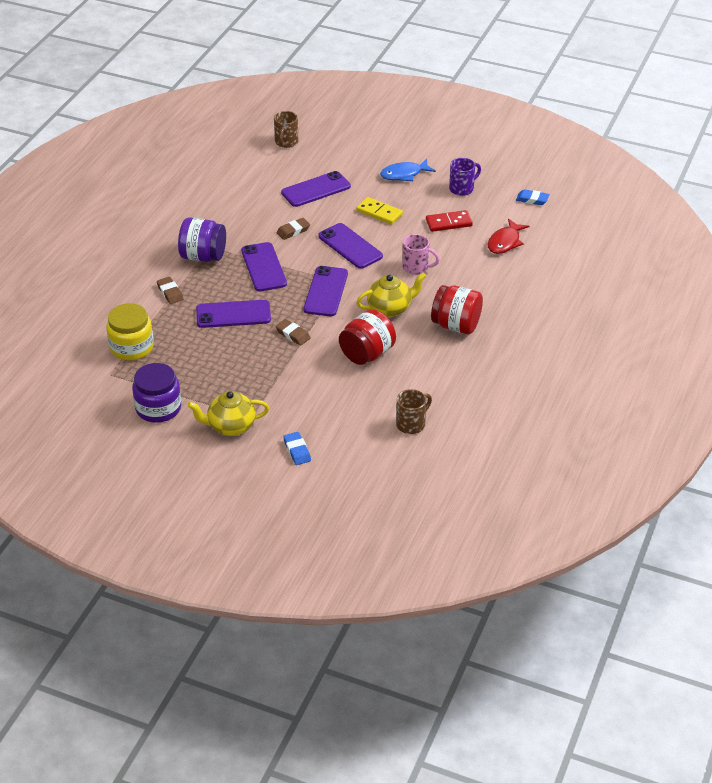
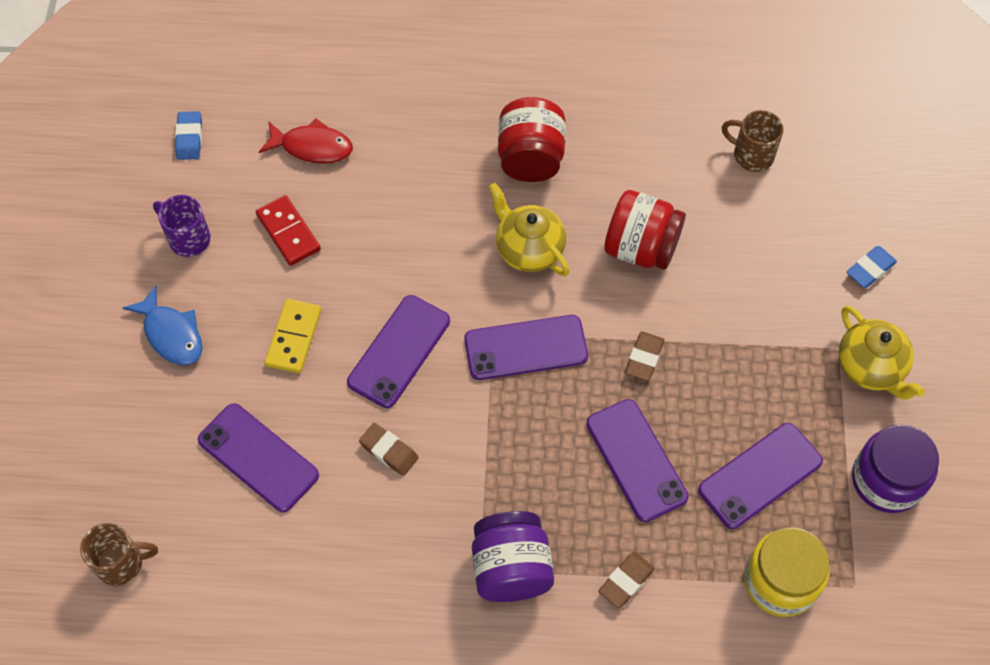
camera: 110 degrees left, 20 degrees up
(263, 267) = (502, 460): purple phone -> purple phone (760, 476)
(416, 267) = (418, 244): pink mug -> none

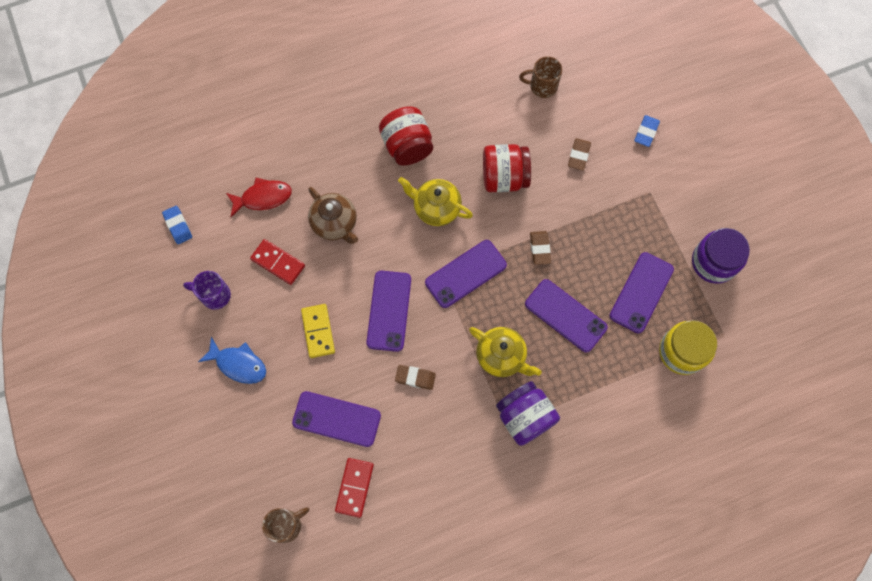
camera: 25 degrees left, 10 degrees up
(234, 556) = (354, 487): none -> red domino
(386, 215) = (335, 224): none -> brown teapot
(626, 581) = (595, 393): brown eraser -> brown eraser (578, 155)
(870, 367) = (674, 196): yellow teapot -> yellow teapot (501, 356)

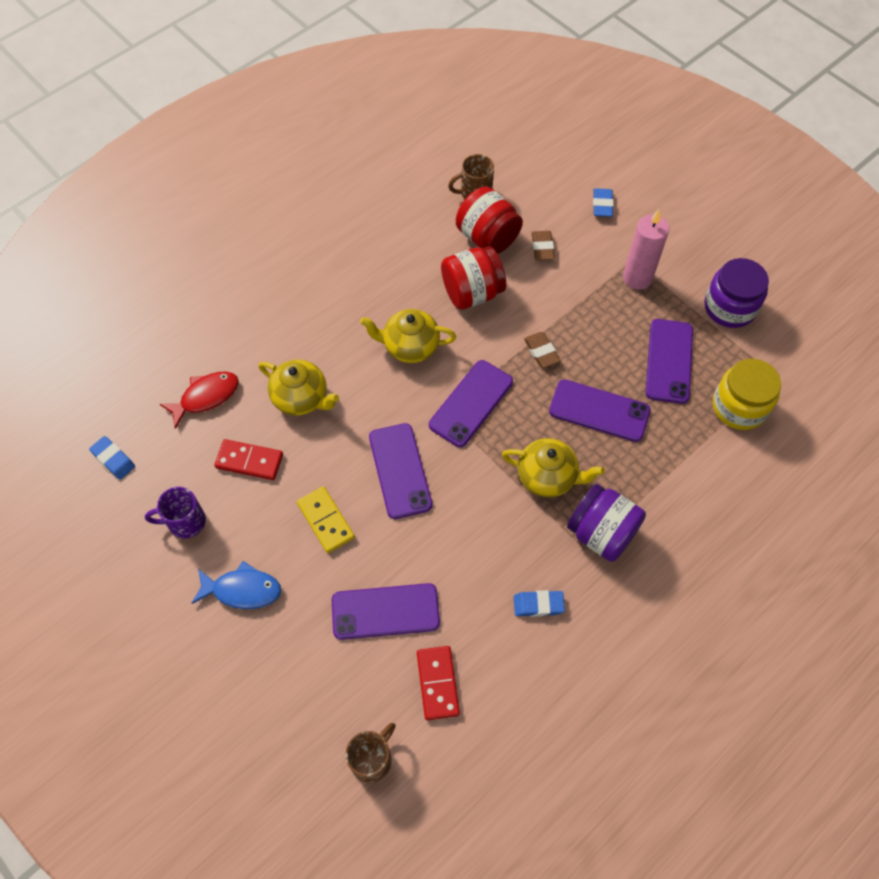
camera: 20 degrees left, 10 degrees down
(335, 224) = (301, 398): brown teapot -> yellow teapot
(407, 146) = (352, 294): red jar -> red jar (488, 237)
(415, 377) = (459, 533): brown eraser -> none
(453, 456) = (538, 605): none -> blue eraser
(647, 209) = (637, 278): none -> pink candle

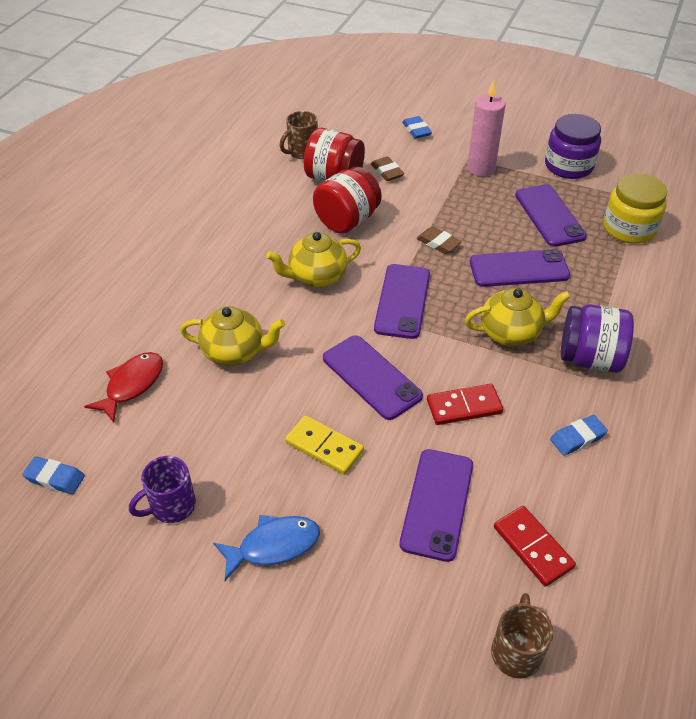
camera: 25 degrees left, 15 degrees down
(249, 461) = (211, 424): red domino -> red domino (464, 407)
(385, 611) = (437, 504): purple phone -> purple phone turned 45 degrees counterclockwise

